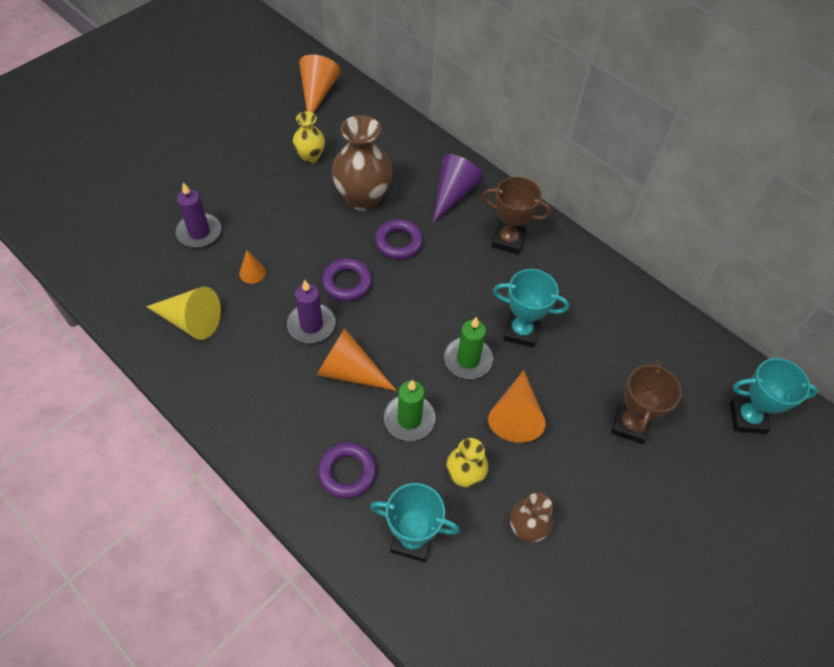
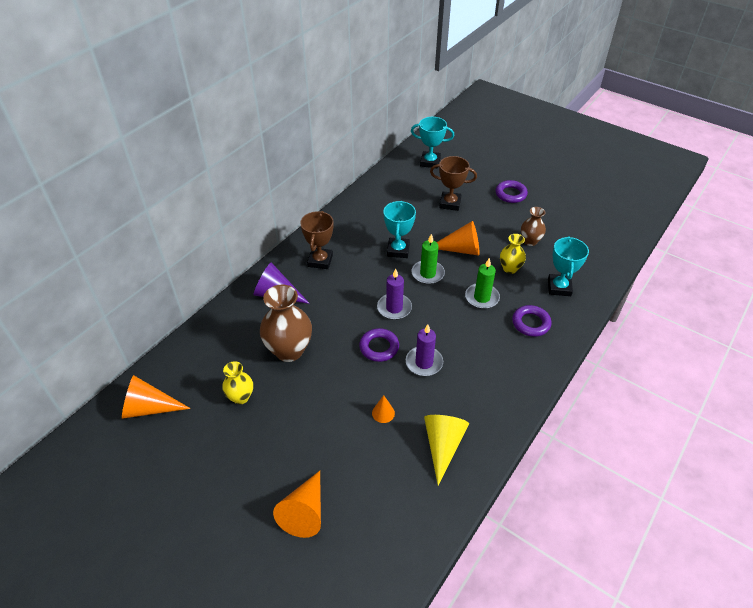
camera: 95 degrees left, 10 degrees down
(199, 232) = (346, 466): purple candle -> purple candle (394, 308)
(349, 371) = (456, 333): orange cone -> orange cone (305, 511)
(398, 242) = (333, 321): purple ring -> purple ring (510, 194)
(747, 418) = (430, 162): turquoise trophy -> turquoise trophy turned 75 degrees counterclockwise

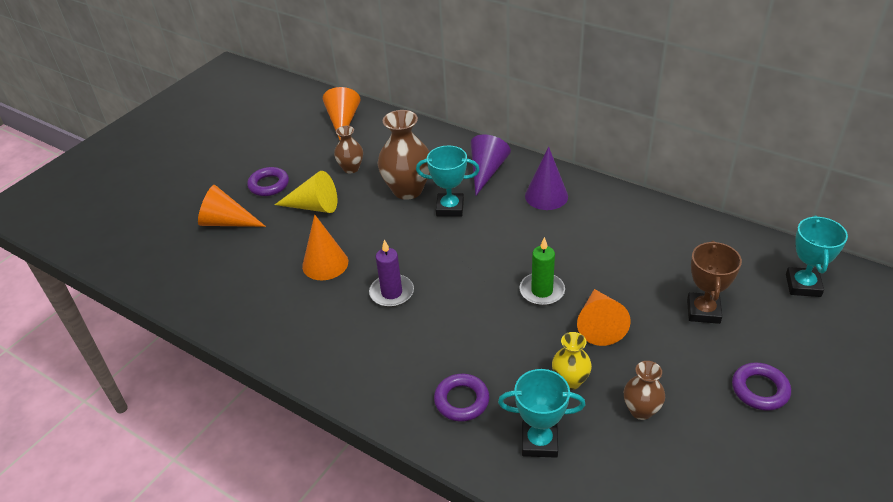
camera: 90 degrees right, 5 degrees down
(241, 397) = (351, 168): yellow vase -> brown vase
(320, 261) = (546, 196): brown trophy -> purple cone
(379, 347) = (414, 254): purple ring -> purple ring (269, 185)
(383, 413) = (325, 264): orange cone -> orange cone, size x1.89
(394, 308) = (476, 263): purple candle -> none
(398, 250) = (581, 260): turquoise trophy -> turquoise trophy (450, 208)
(443, 446) = (279, 311): yellow cone -> yellow cone (314, 206)
(482, 297) = (505, 347): green candle -> none

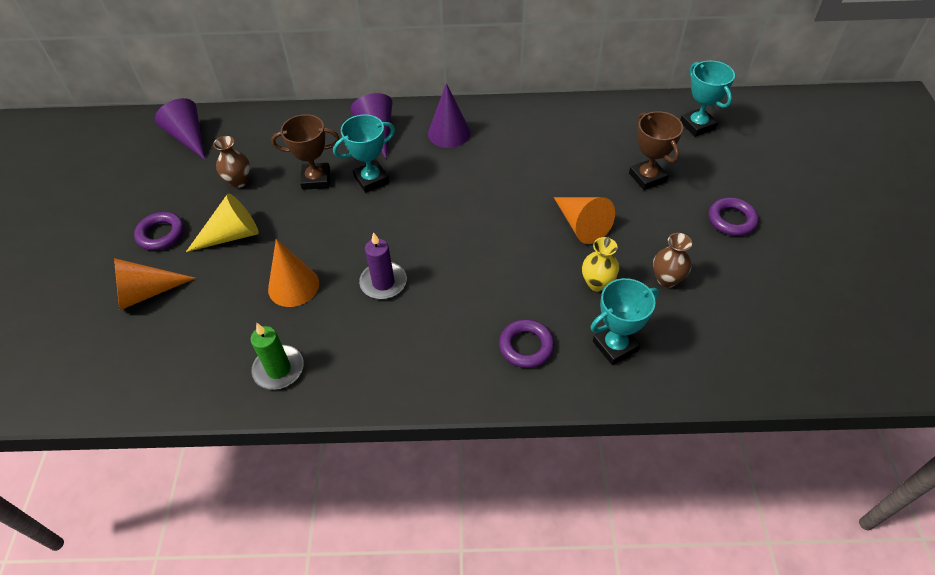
camera: 35 degrees left, 10 degrees up
(343, 121) = (188, 137): orange cone -> purple cone
(407, 190) = (316, 179): brown vase -> brown trophy
(542, 291) = (513, 218): green candle -> green candle (279, 369)

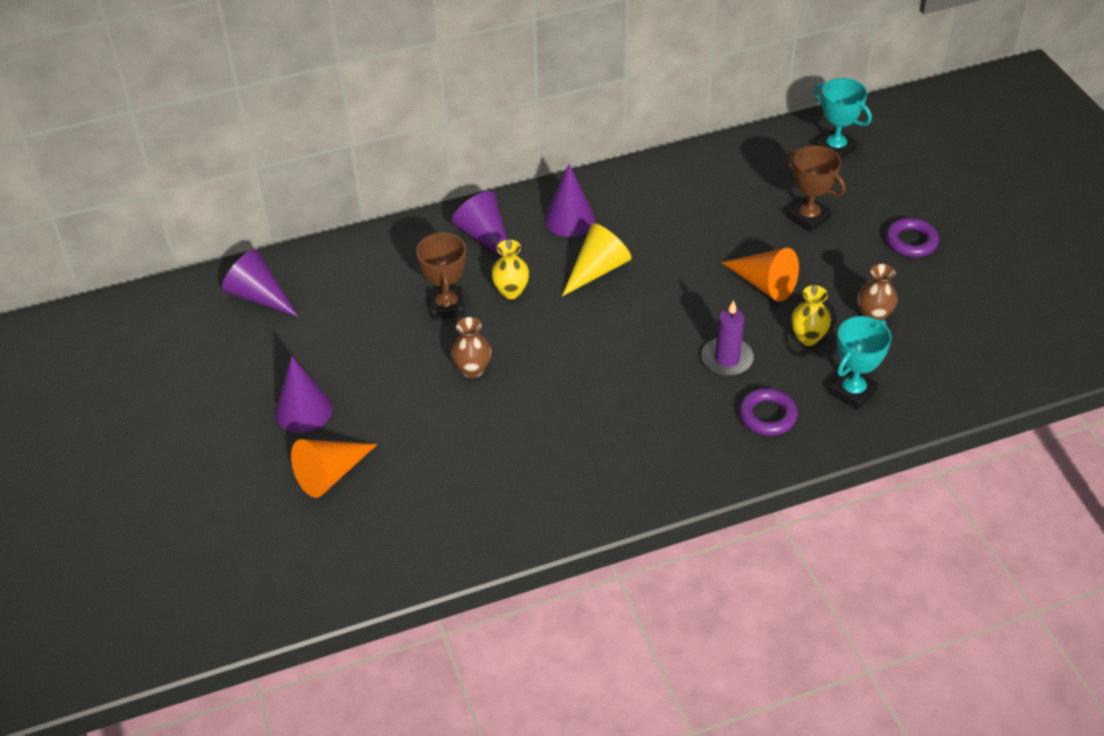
camera: 20 degrees left, 5 degrees down
(161, 234) = (303, 410): purple ring -> purple cone
(232, 235) = (388, 390): yellow cone -> yellow cone (597, 270)
(239, 181) = (356, 330): brown vase -> brown vase (472, 369)
(279, 369) = (529, 506): green candle -> none
(293, 286) = (493, 423): orange cone -> none
(316, 179) = (447, 306): brown trophy -> brown trophy turned 75 degrees counterclockwise
(371, 179) = (511, 291): turquoise trophy -> yellow vase
(383, 282) = (588, 394): purple candle -> purple candle (727, 359)

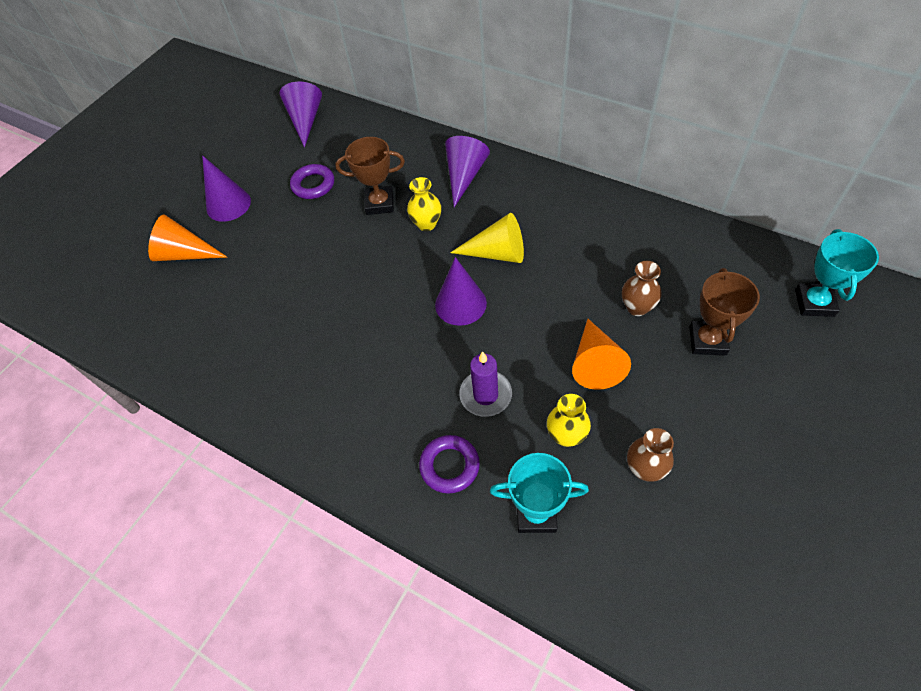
camera: 55 degrees right, 10 degrees up
(447, 306) = (379, 203): brown trophy -> brown trophy turned 45 degrees clockwise
(472, 369) = (334, 256): brown vase -> brown vase (637, 307)
(569, 219) = (531, 204): purple cone -> purple cone (460, 304)
(911, 241) = (772, 436): purple ring -> purple ring (313, 185)

